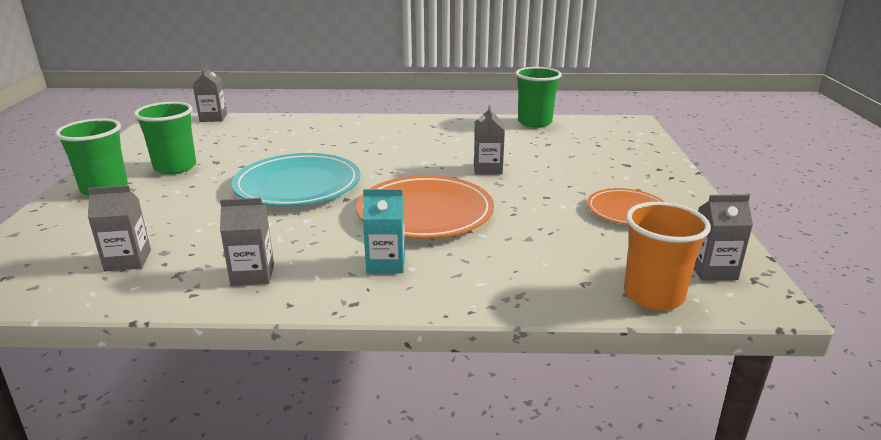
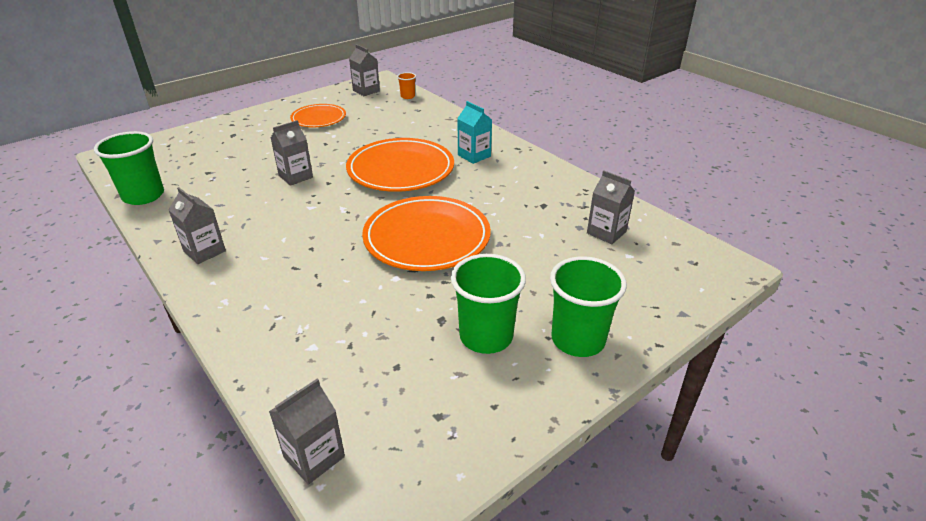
camera: 130 degrees left, 10 degrees up
(252, 274) = (544, 184): grey carton -> grey carton (204, 251)
(298, 185) = (427, 238): turquoise plate -> orange plate
(653, 296) = (407, 96): orange cup -> orange cup, size x0.49

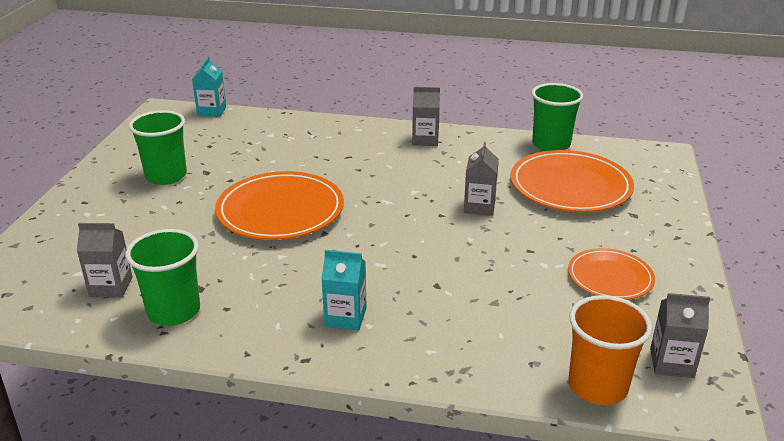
camera: 140 degrees right, 5 degrees down
(314, 457) = (212, 111): grey carton -> turquoise carton
(401, 169) = (399, 259): orange plate -> orange plate (570, 187)
(407, 96) = (597, 386): orange cup -> orange cup, size x2.05
(578, 339) = (98, 198): green cup -> green cup (174, 311)

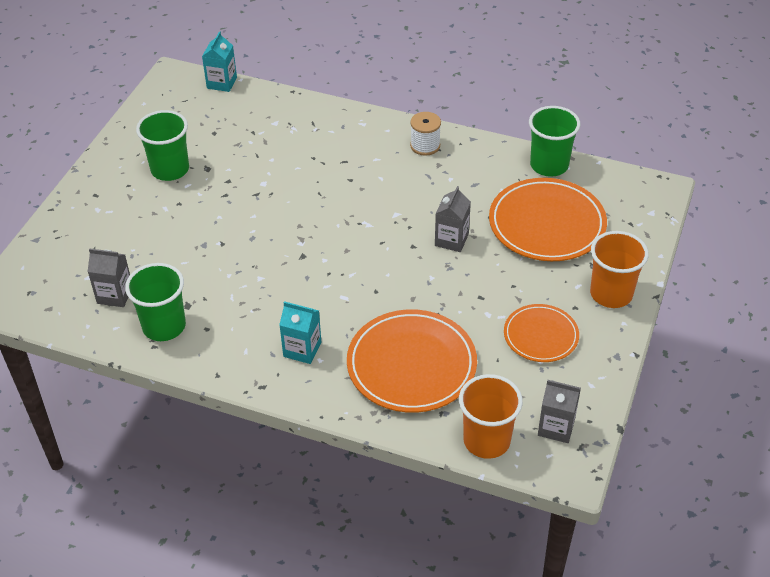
camera: 10 degrees right, 15 degrees up
(280, 211) = (268, 225): orange plate -> orange plate (411, 365)
(425, 140) = (425, 145): grey carton -> white spool
(664, 235) = (611, 294): none -> orange cup

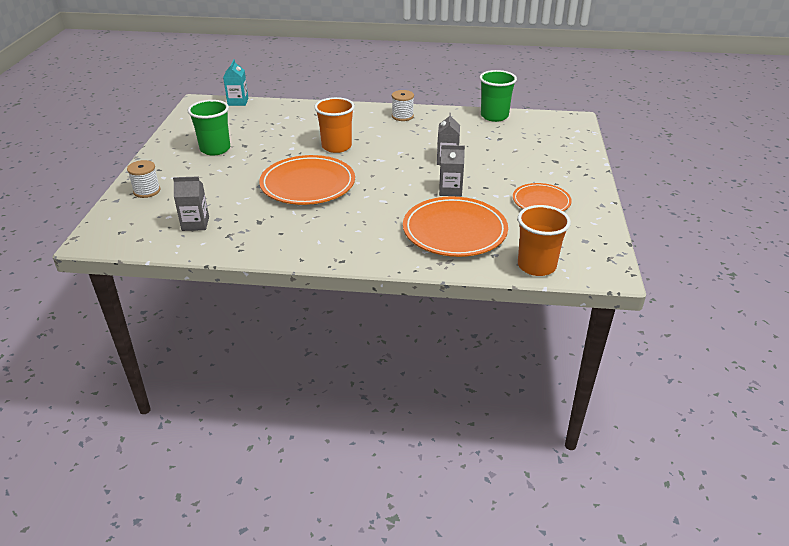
camera: 15 degrees left, 10 degrees down
(73, 230) = (147, 191): none -> white spool
(164, 326) = (244, 236): green cup -> none
(302, 349) = (364, 234): turquoise carton -> none
(547, 224) = (510, 144): orange plate -> orange plate (308, 184)
(556, 427) = (583, 250): grey carton -> grey carton (450, 190)
(611, 294) = (576, 173): orange cup -> orange cup (336, 146)

